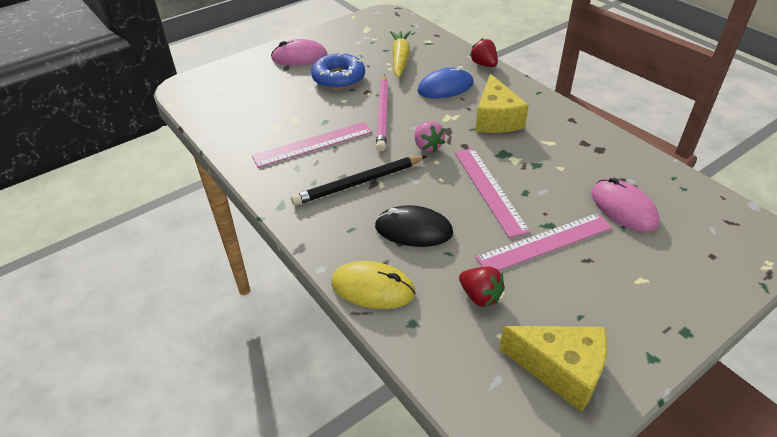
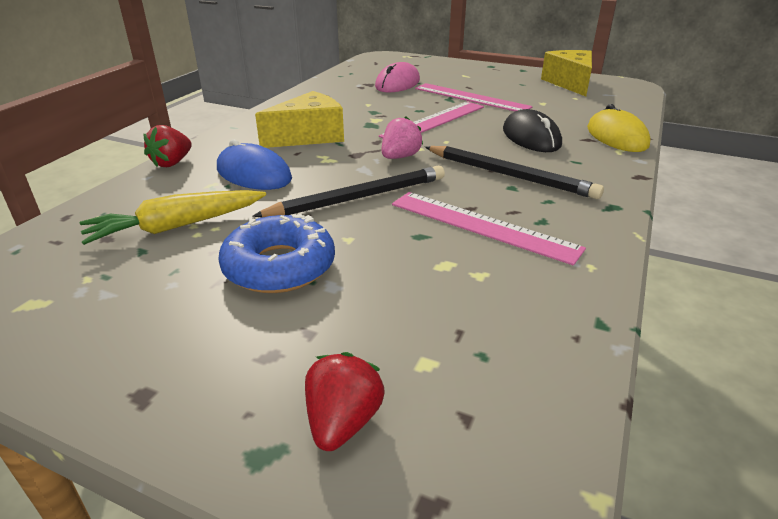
camera: 120 degrees left, 10 degrees down
(299, 57) = (209, 354): pink mouse -> none
(382, 114) = (358, 198): pink pencil -> black pencil
(480, 296) = (555, 106): red strawberry -> red strawberry (343, 422)

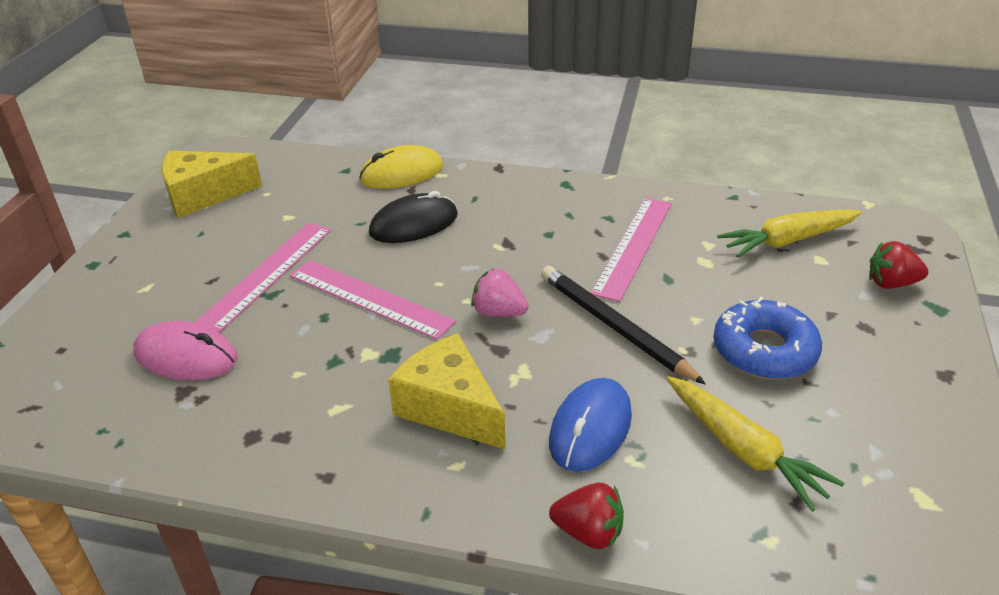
camera: 100 degrees left, 5 degrees up
(478, 344) = (788, 241): none -> yellow carrot
(509, 175) = (522, 235): black pencil -> none

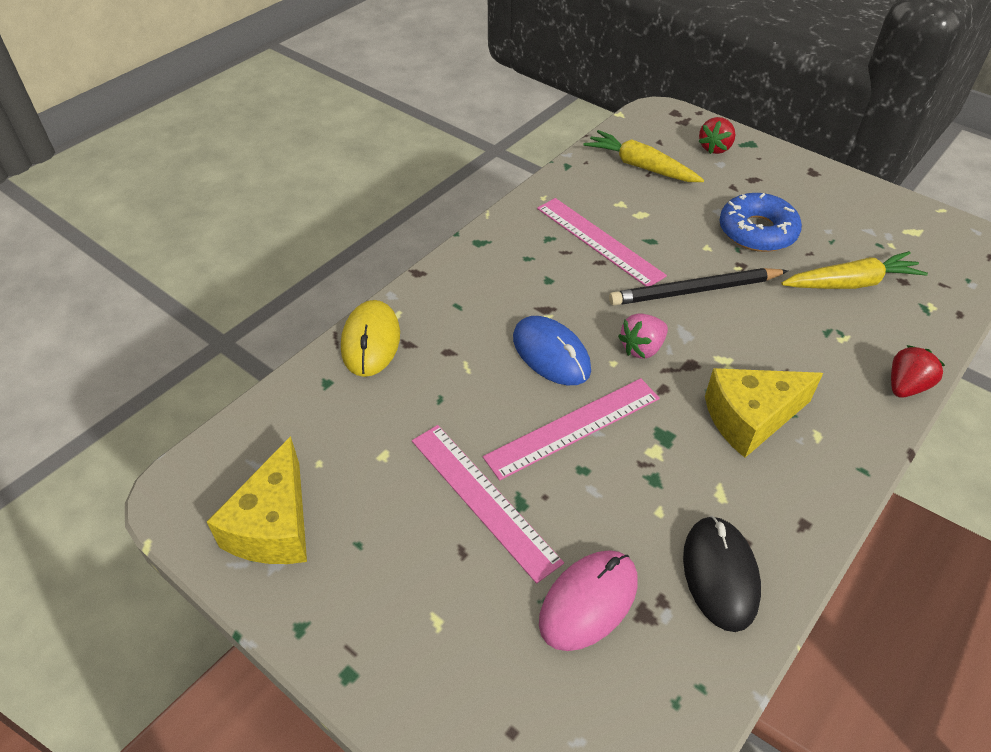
camera: 65 degrees left, 10 degrees up
(414, 224) = (471, 360): black mouse -> black mouse (720, 574)
(590, 428) = (803, 347): blue mouse -> blue mouse (551, 354)
(788, 241) = (641, 166): yellow carrot -> yellow carrot turned 120 degrees clockwise

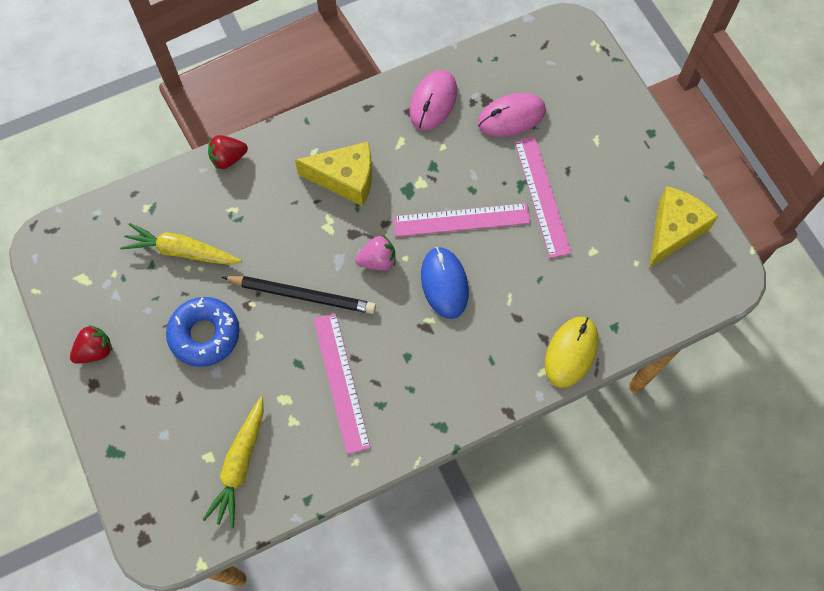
camera: 155 degrees left, 20 degrees up
(641, 166) = (240, 465): yellow carrot -> yellow carrot turned 45 degrees clockwise
(715, 148) = (151, 460): red strawberry -> red strawberry (95, 351)
(720, 574) = (433, 101): black mouse -> pink mouse

